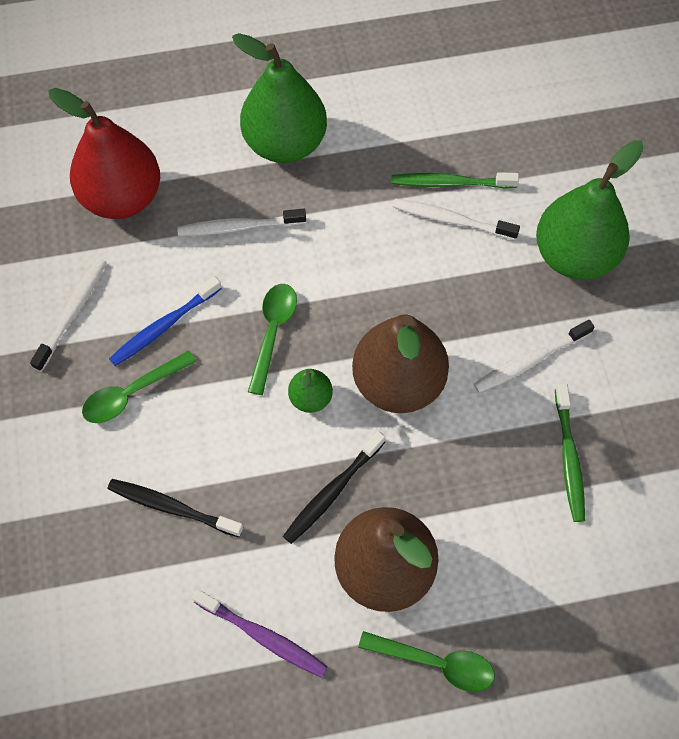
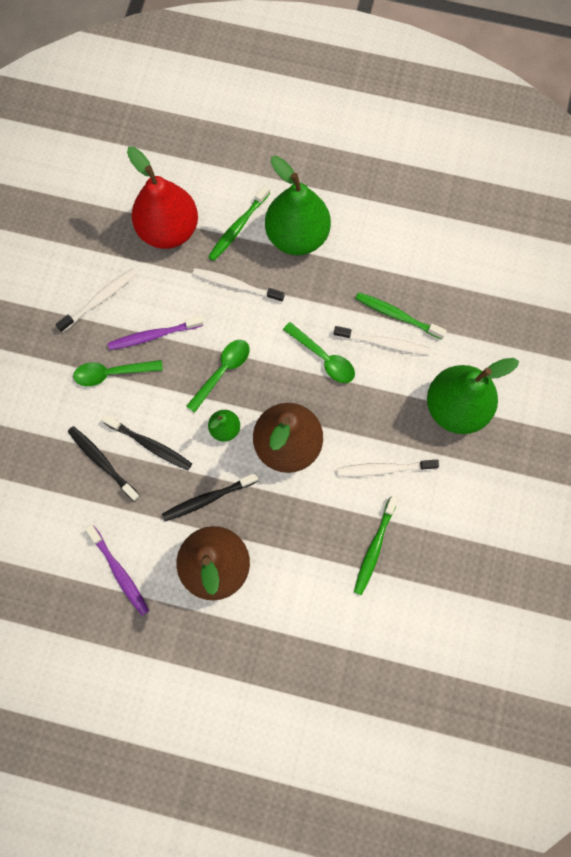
camera: 25 degrees right, 10 degrees up
(163, 326) = (153, 335): blue toothbrush -> purple toothbrush
(207, 161) = (238, 227): none -> green toothbrush
(224, 459) = (150, 445): none -> black toothbrush
(435, 663) = (217, 640): green spoon -> green spoon (323, 358)
(451, 220) = (383, 343): white toothbrush -> white toothbrush turned 150 degrees clockwise

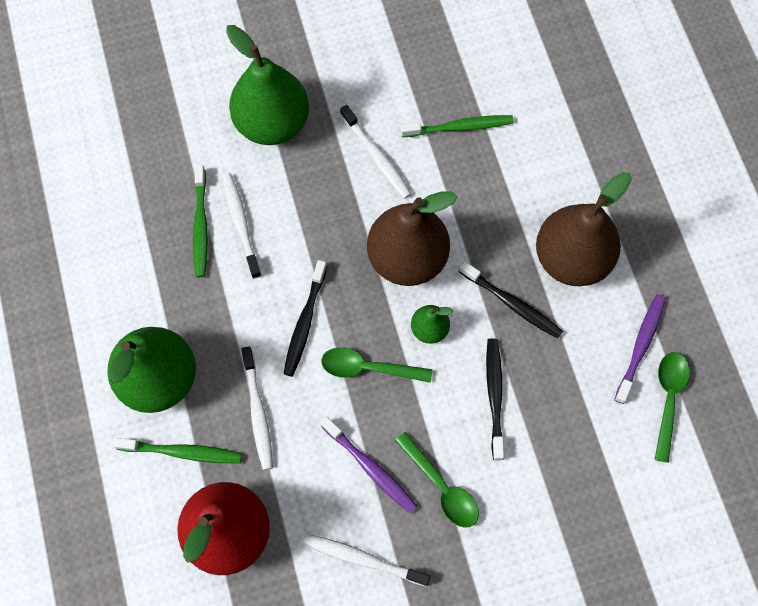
camera: 120 degrees left, 5 degrees down
(102, 462) = (544, 434): black toothbrush -> black toothbrush (304, 323)
(323, 358) = (291, 274): green spoon -> green spoon (668, 400)

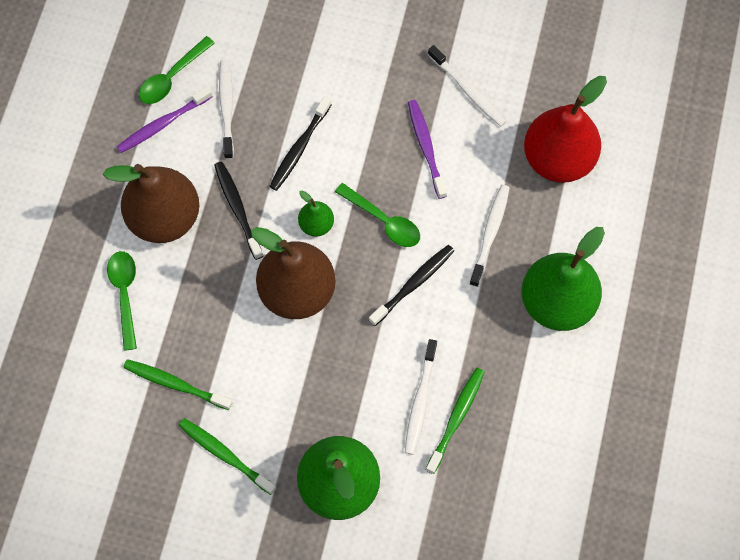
camera: 150 degrees left, 0 degrees up
(183, 452) = (565, 235): green toothbrush -> green toothbrush (225, 455)
(376, 157) = (266, 397): white toothbrush -> white toothbrush (227, 107)
(441, 486) = (381, 107): green spoon -> green spoon (125, 294)

